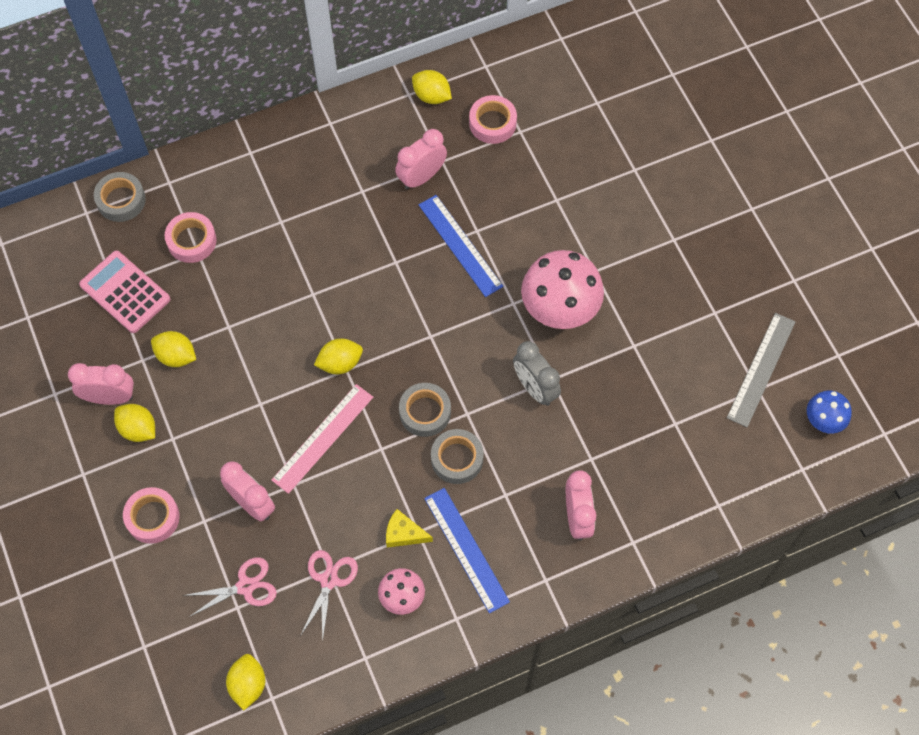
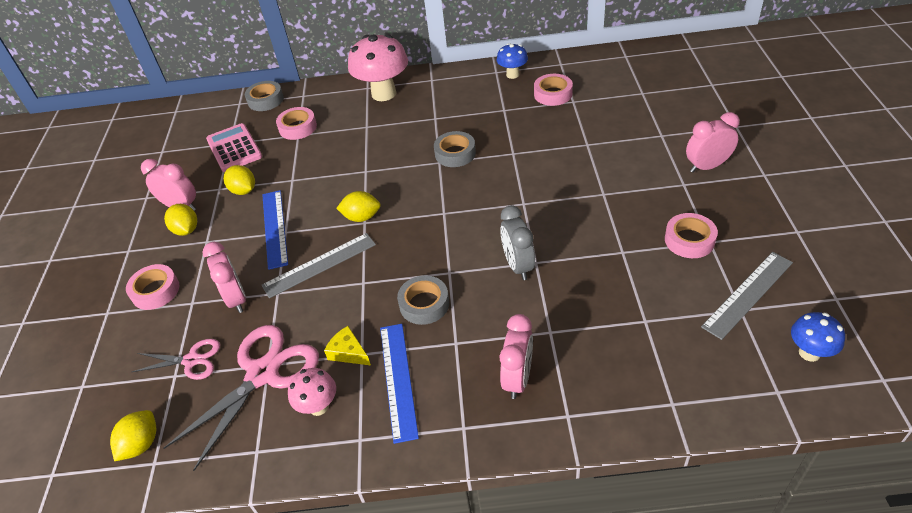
camera: 25 degrees right, 20 degrees down
(322, 438) = (319, 265): pink ruler -> grey ruler
(329, 580) = (263, 374): pink scissors -> pink scissors, size x1.81
(421, 177) = (484, 116): pink clock -> pink clock (707, 166)
(425, 412) = (413, 264): grey tape -> grey tape (455, 154)
(431, 96) = (512, 75): yellow lemon -> blue mushroom
(460, 245) = (495, 160): blue ruler -> blue ruler (275, 228)
(559, 312) = (561, 216): pink mushroom -> pink mushroom (384, 94)
(695, 315) = (689, 240): none -> pink tape

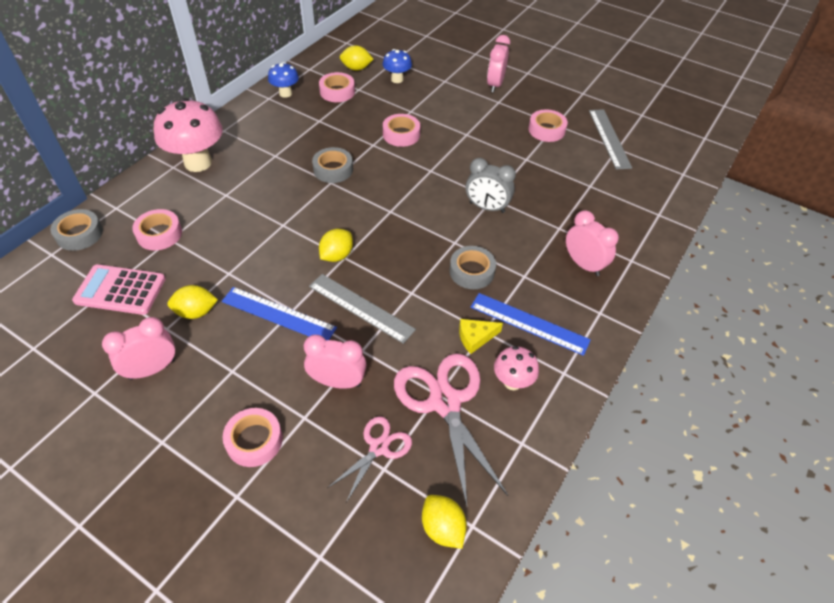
camera: 60 degrees left, 5 degrees up
(186, 230) = (195, 379): yellow lemon -> yellow lemon (356, 68)
(319, 265) = (361, 308): grey ruler -> grey ruler turned 60 degrees counterclockwise
(547, 159) = (401, 134): none -> pink tape
(809, 353) = (668, 147): blue mushroom -> blue mushroom (397, 79)

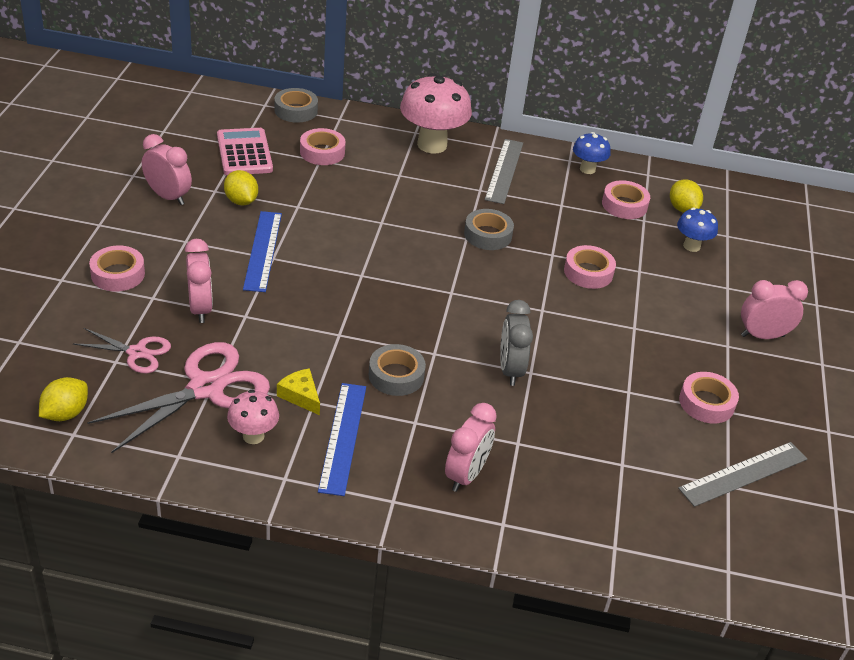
camera: 65 degrees right, 10 degrees down
(337, 255) = (360, 269): yellow lemon -> none
(361, 308) = (299, 302): grey ruler -> grey ruler (504, 171)

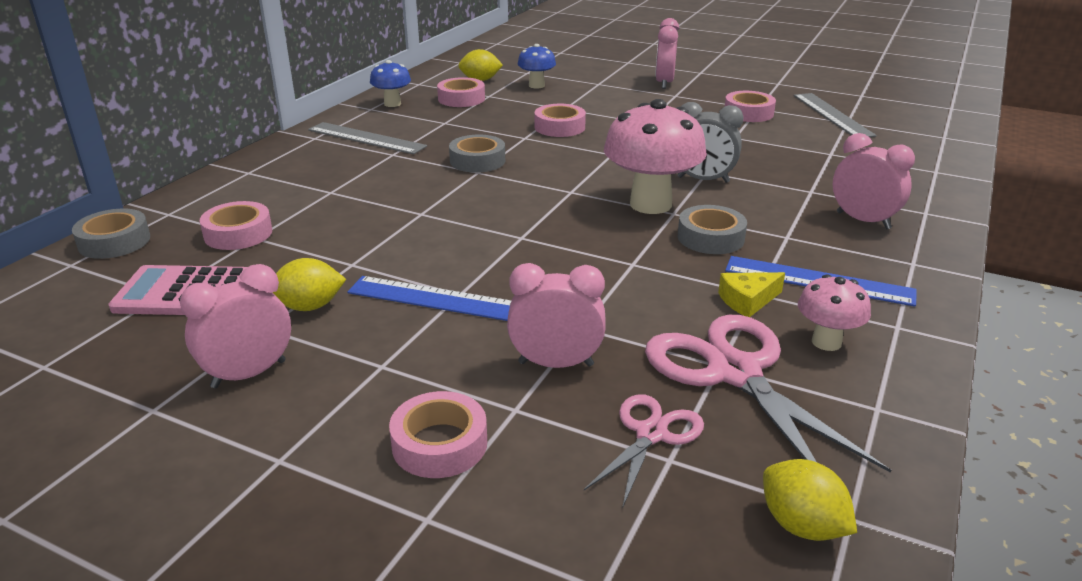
camera: 70 degrees left, 10 degrees down
(432, 145) = (284, 166): pink mushroom -> pink mushroom (650, 204)

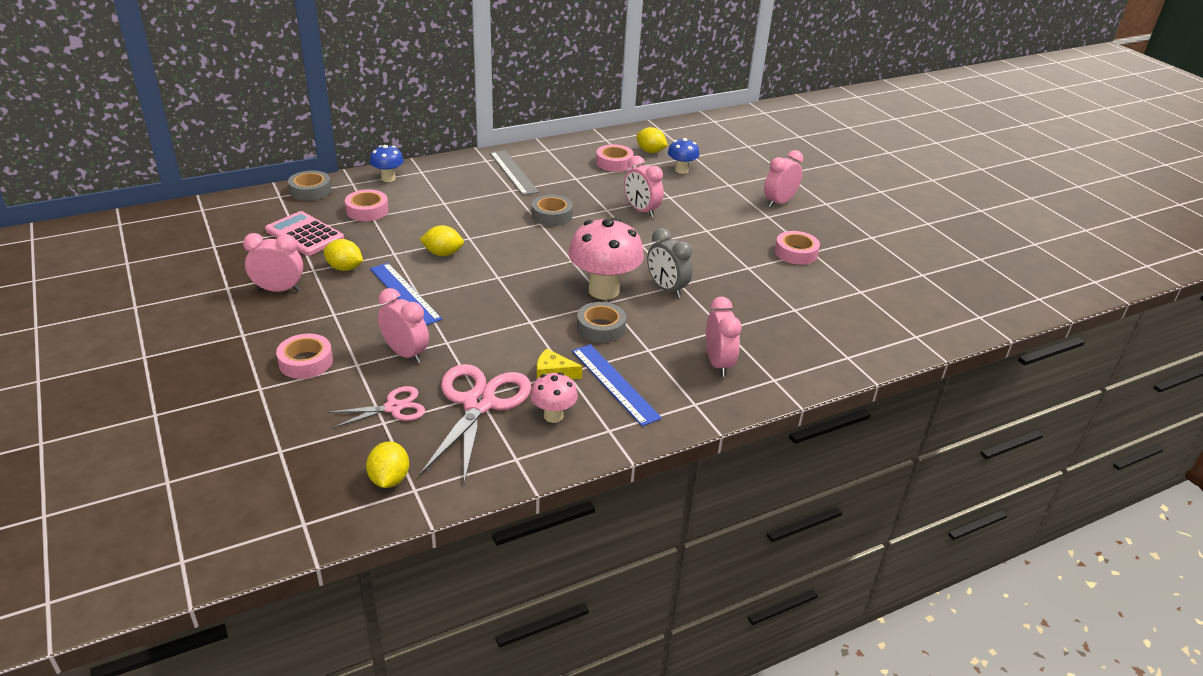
camera: 35 degrees right, 5 degrees up
(392, 104) = (565, 151): blue mushroom -> blue mushroom (388, 178)
(416, 240) = (443, 253): none -> yellow lemon
(559, 127) = (641, 211): pink tape -> pink clock
(832, 115) = (860, 281): grey ruler -> none

